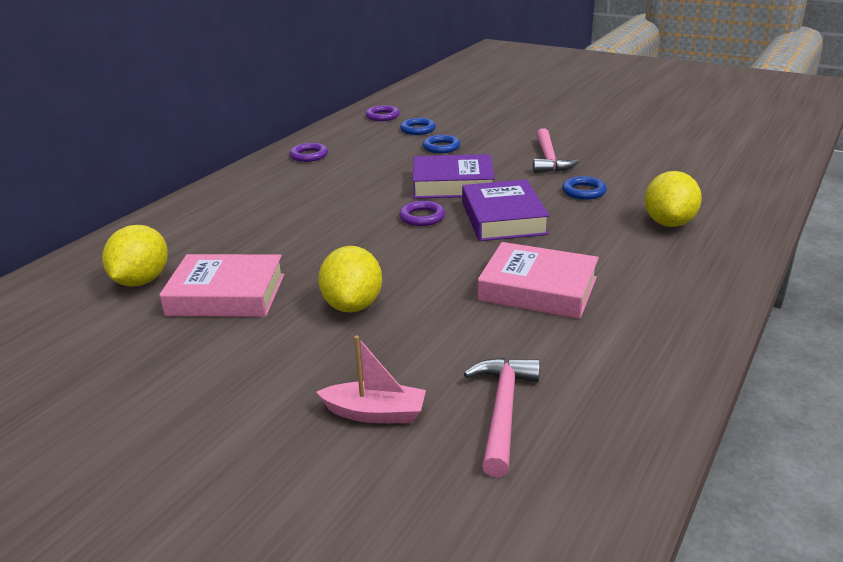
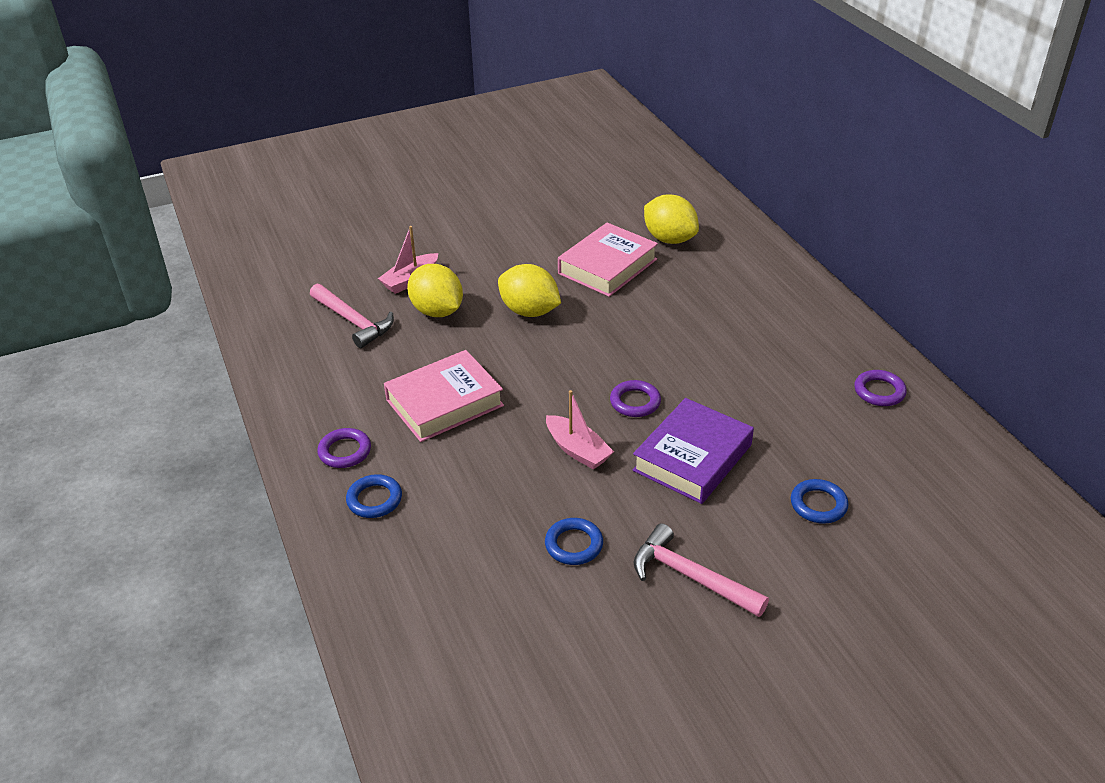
camera: 125 degrees right, 10 degrees up
(382, 116) = (998, 509): purple ring -> purple ring (345, 451)
(418, 129) = (909, 516): blue ring -> blue ring (374, 499)
(503, 218) = (577, 450): purple book -> pink boat
(669, 223) = (442, 557): yellow lemon -> yellow lemon (437, 311)

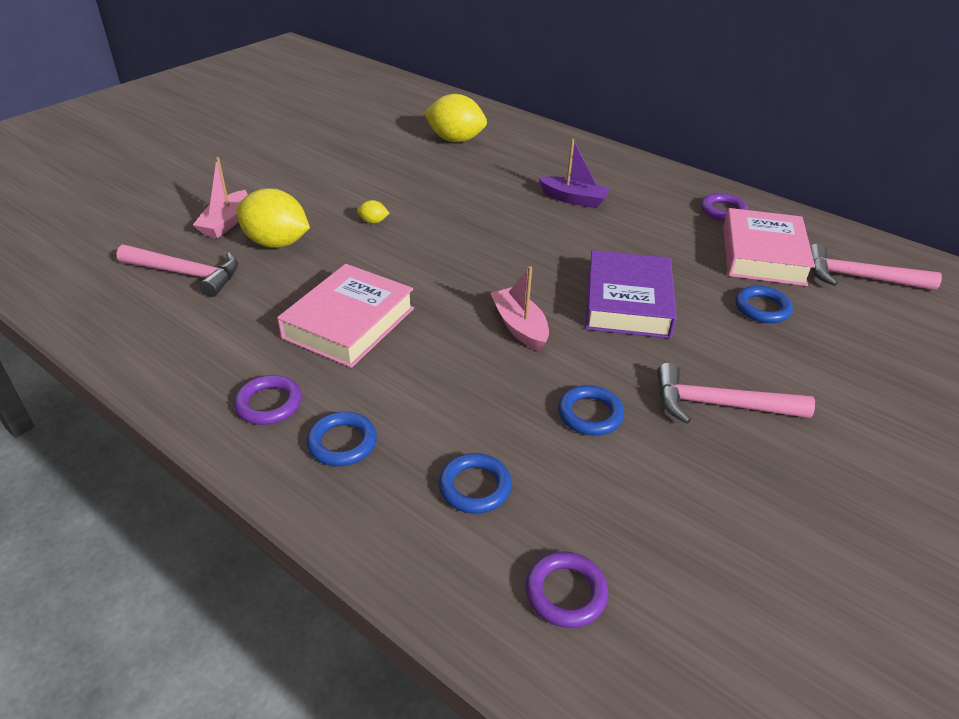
camera: 30 degrees left, 0 degrees up
(442, 567) = (475, 487): none -> blue ring
(529, 311) = (373, 221): yellow lemon -> yellow lemon, size x0.42
(577, 450) = (519, 327): pink boat -> pink boat turned 135 degrees counterclockwise
(607, 266) = (418, 171): pink book -> pink book (763, 255)
(635, 402) = (537, 271): purple ring -> purple ring (565, 593)
(733, 336) = (574, 199): none -> purple boat
(958, 507) = (859, 277): none -> pink hammer

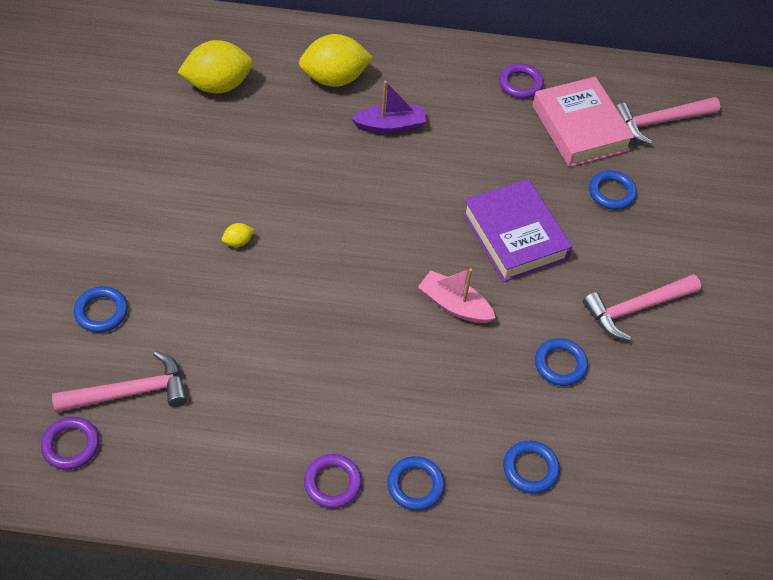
camera: 35 degrees left, 15 degrees up
(226, 223) = (101, 312): pink boat -> blue ring
(276, 243) = (175, 313): yellow lemon -> yellow lemon (334, 78)
(349, 323) = (321, 371): pink book -> none
(565, 593) = (636, 512): purple ring -> purple ring (71, 445)

